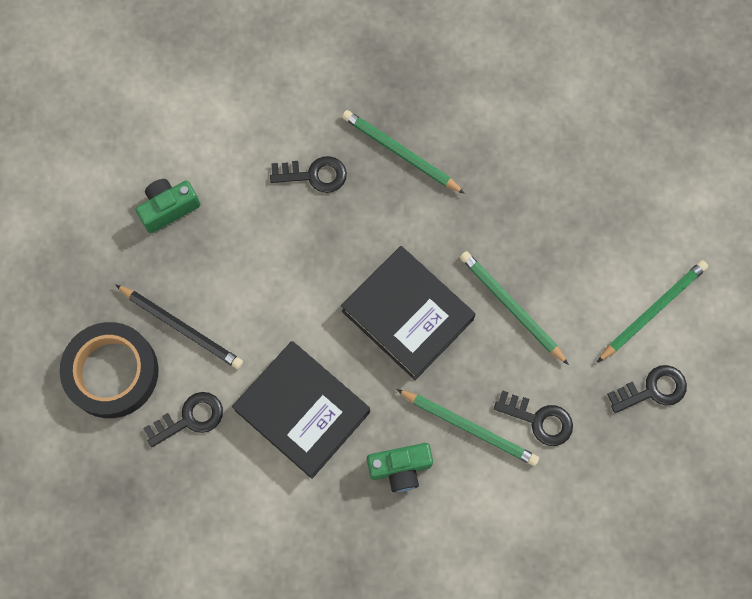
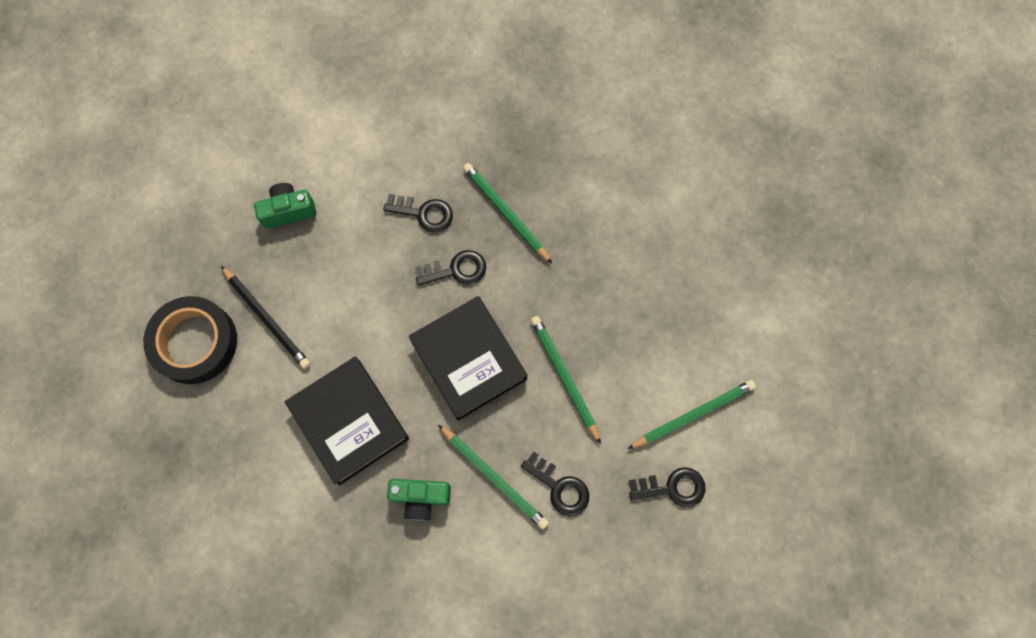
camera: 15 degrees right, 0 degrees up
(190, 418) = (249, 401): black key -> black key (456, 270)

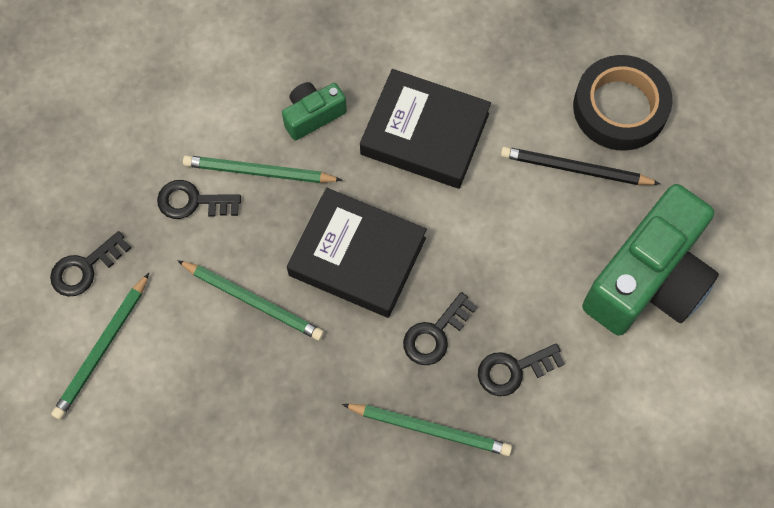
camera: 145 degrees right, 5 degrees down
(288, 211) = (648, 280): green camera -> green camera, size x2.14

